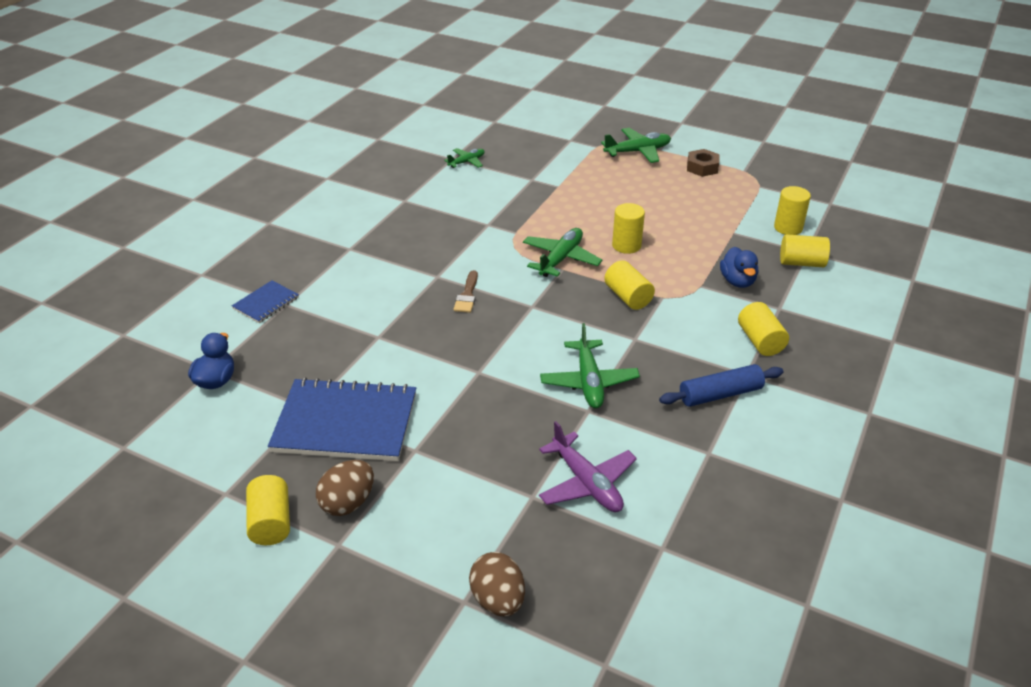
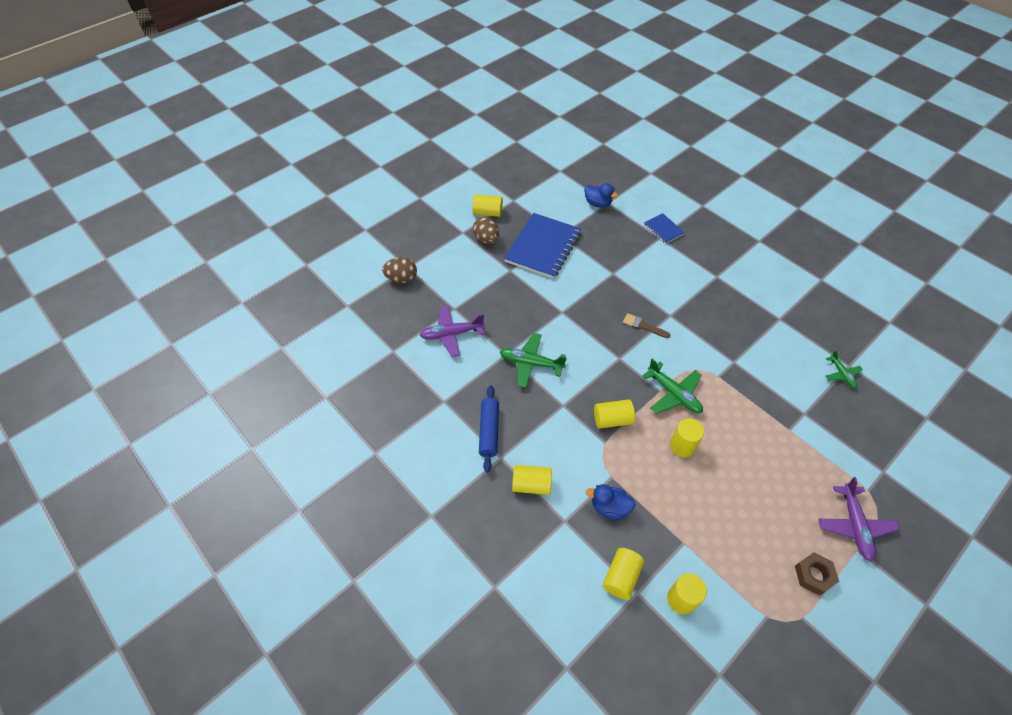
camera: 110 degrees right, 15 degrees up
(637, 152) = (854, 525): green plane -> purple plane

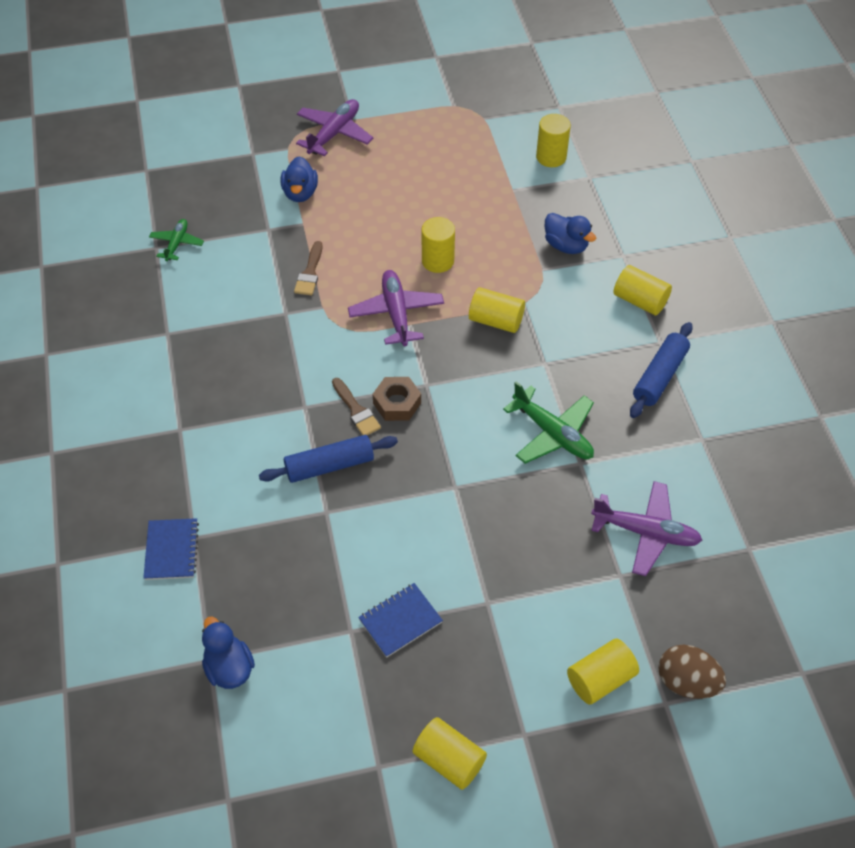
camera: 150 degrees left, 0 degrees up
(486, 239) = (489, 693): brown egg -> none
(543, 247) = (400, 621): blue notebook -> blue notebook, size x0.48
(621, 577) = (596, 192): yellow cylinder -> yellow cylinder (600, 679)
(631, 293) = (329, 465): none -> blue rolling pin
(673, 394) = (396, 313): green plane -> purple plane
(748, 395) = (310, 273): none -> brown brush
(813, 575) = (413, 122): brown nut -> brown nut (397, 403)
(817, 454) = (300, 193): none -> blue duck

